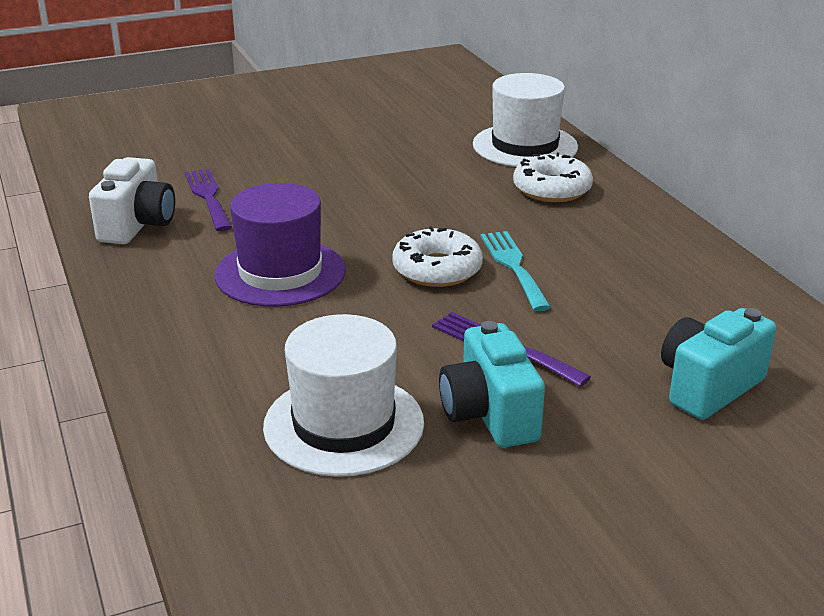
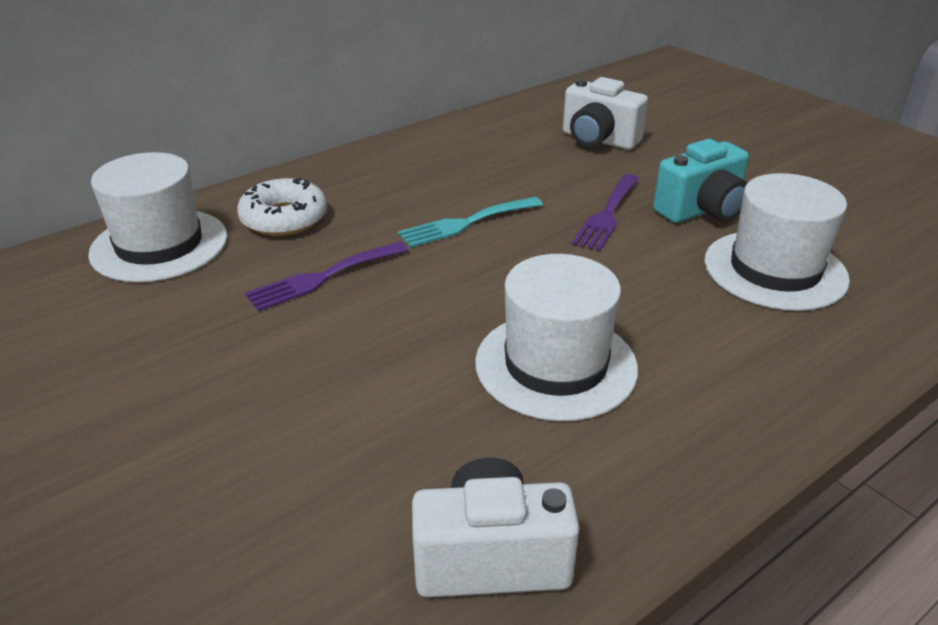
camera: 105 degrees left, 5 degrees up
(208, 197) = (364, 501): purple fork -> purple fork (323, 277)
(280, 273) = (555, 365): purple hat -> white hat
(437, 269) = (493, 262): white donut -> none
(708, 387) = (598, 140): turquoise camera -> white camera

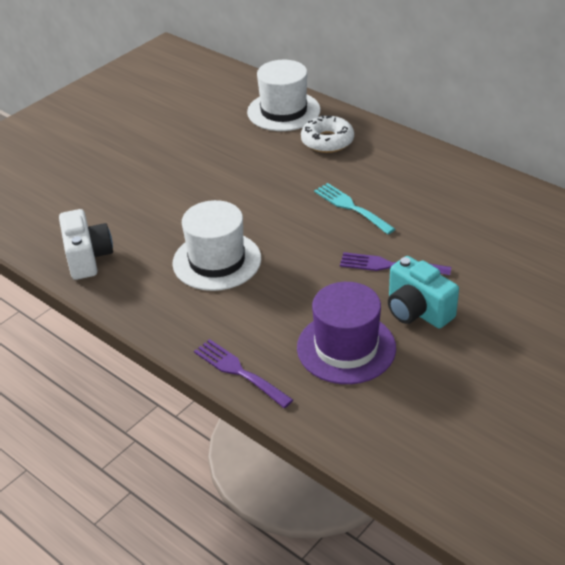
camera: 80 degrees right, 5 degrees up
(323, 277) = (271, 169): purple fork -> purple fork (239, 371)
(598, 140) = (512, 250): white camera -> none
(775, 270) = (346, 347): white hat -> purple hat

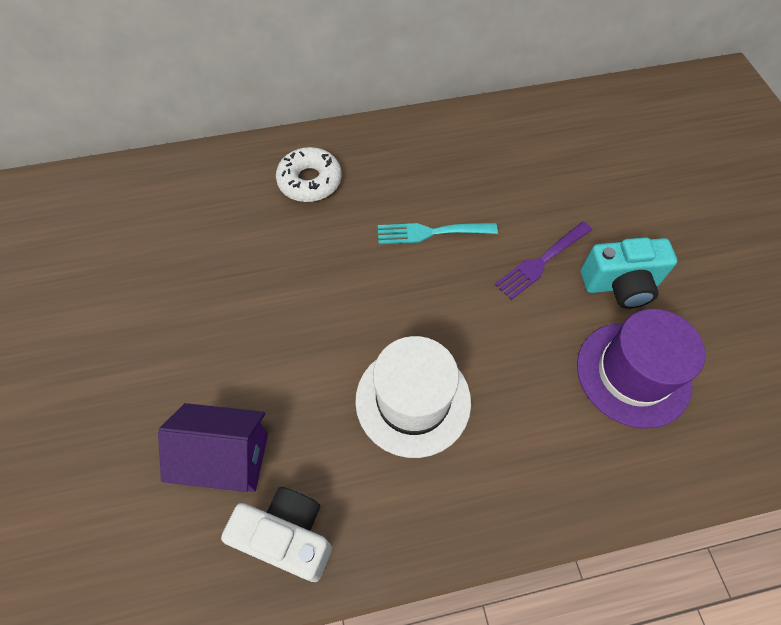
camera: 55 degrees left, 20 degrees up
(110, 214) = (227, 458): none -> purple house
(239, 371) = (607, 493): purple fork -> none
(283, 111) = (221, 180): white hat -> none

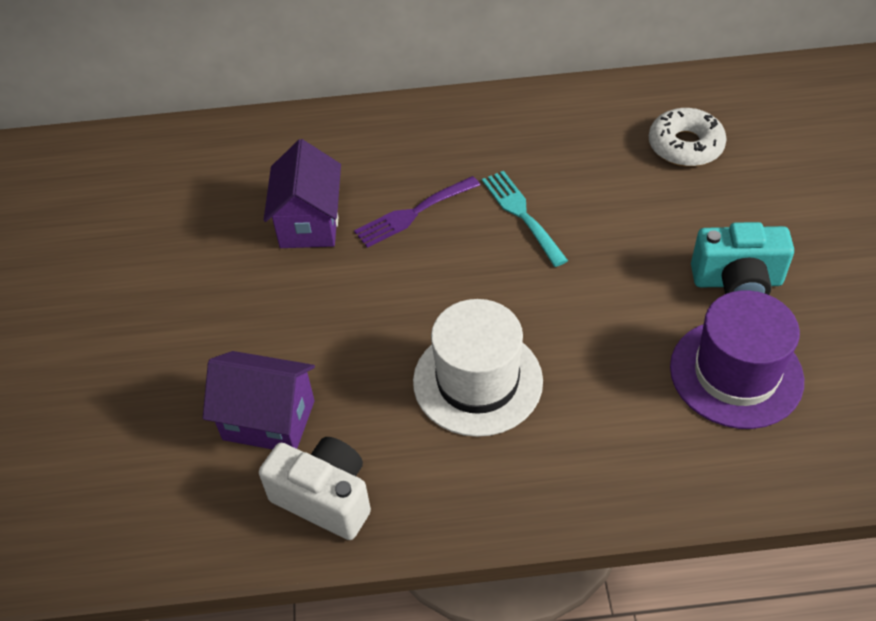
camera: 10 degrees right, 10 degrees down
(246, 253) = (309, 223): none -> purple house
(310, 181) = (389, 153): white donut -> white donut (685, 146)
(431, 232) = (521, 214): turquoise fork -> turquoise fork turned 60 degrees clockwise
(541, 262) = (647, 252): purple fork -> purple fork (413, 213)

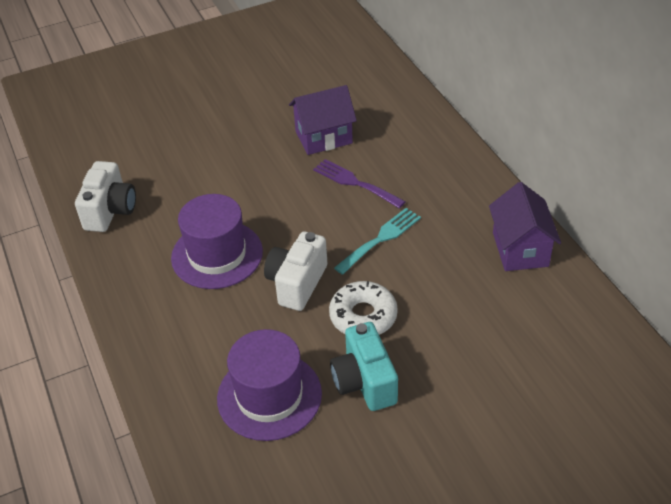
camera: 70 degrees right, 5 degrees down
(269, 420) = (159, 171): purple house -> purple house (520, 249)
(477, 381) = (217, 254): white hat -> purple hat
(563, 308) = (297, 283): none -> white camera
(685, 146) = (510, 321): white donut -> white donut (363, 316)

